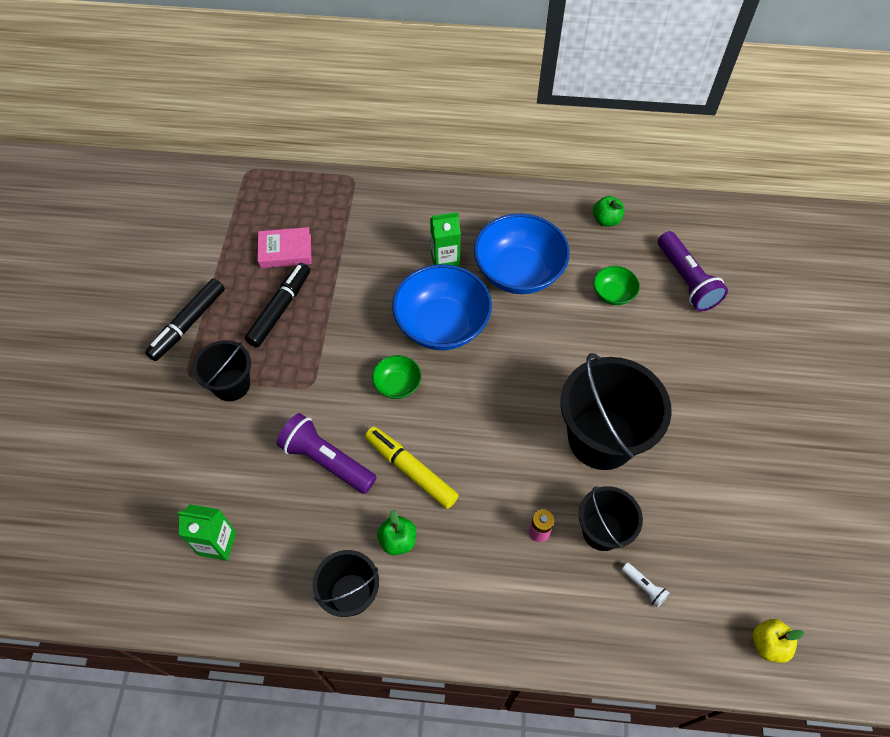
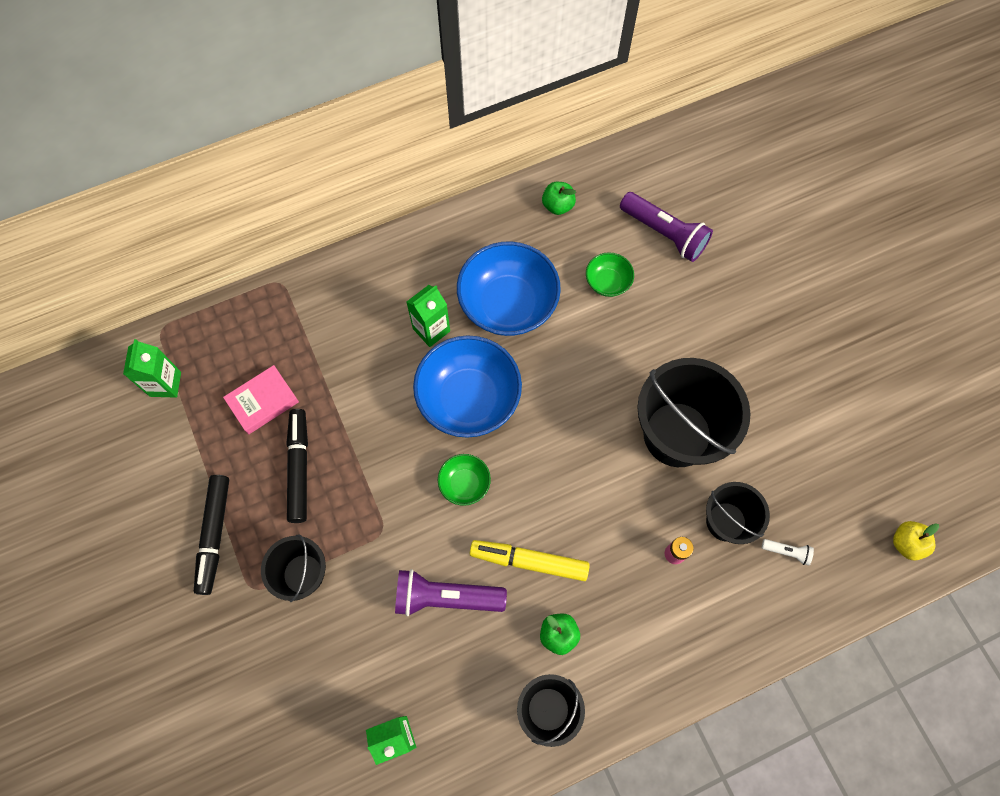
camera: 30 degrees left, 10 degrees up
(226, 207) = (165, 384): none -> green carton

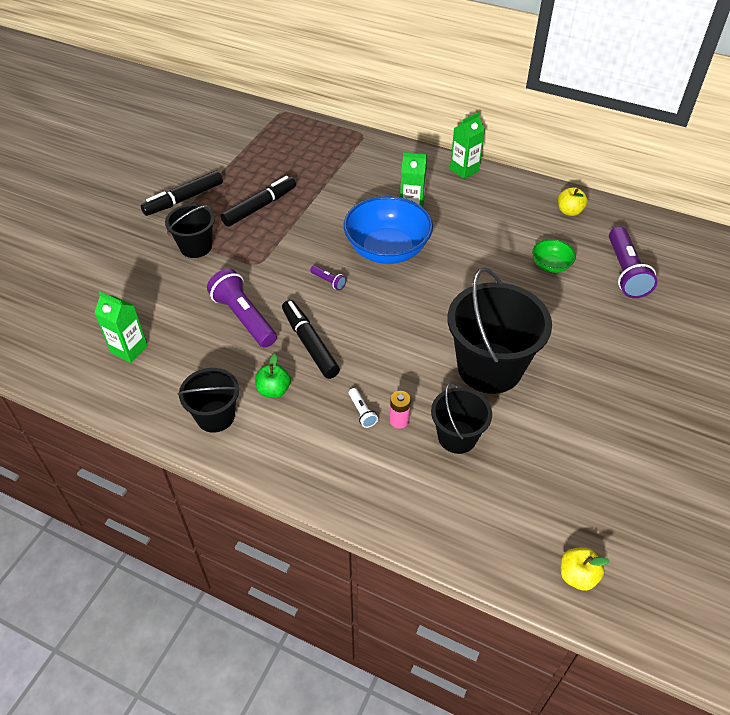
camera: 50 degrees right, 20 degrees down
(165, 384) = (252, 131): green carton -> green carton (464, 170)
(263, 402) = (284, 170): pink book -> none
(464, 484) = (328, 281): green bowl -> purple flashlight
(508, 304) = (472, 229): blue bowl -> none
(529, 561) = (309, 344): yellow marker -> black marker
(557, 206) = (569, 211): green apple -> yellow apple
(786, 552) = (476, 491): white flashlight -> white flashlight (362, 412)

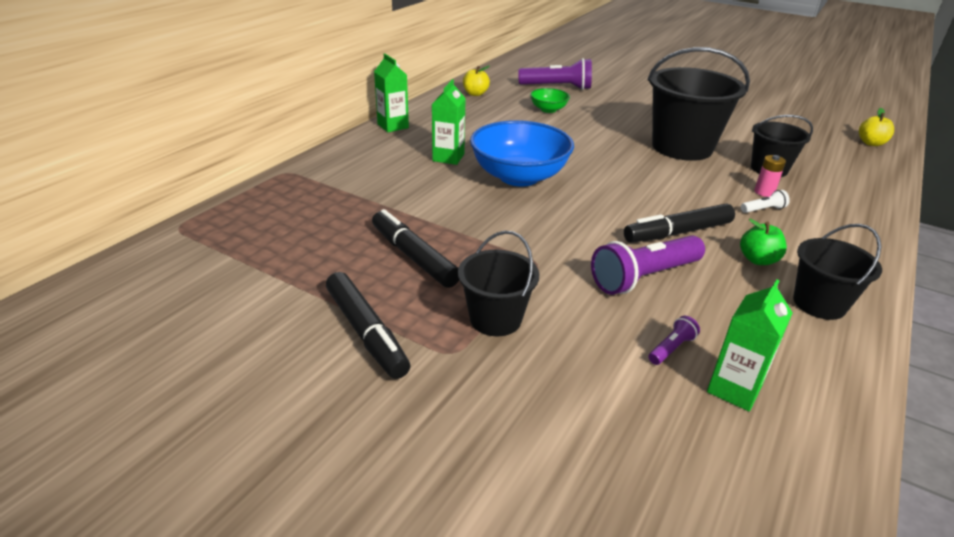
camera: 85 degrees left, 15 degrees down
(328, 281) = (572, 214): purple flashlight -> purple flashlight (671, 348)

